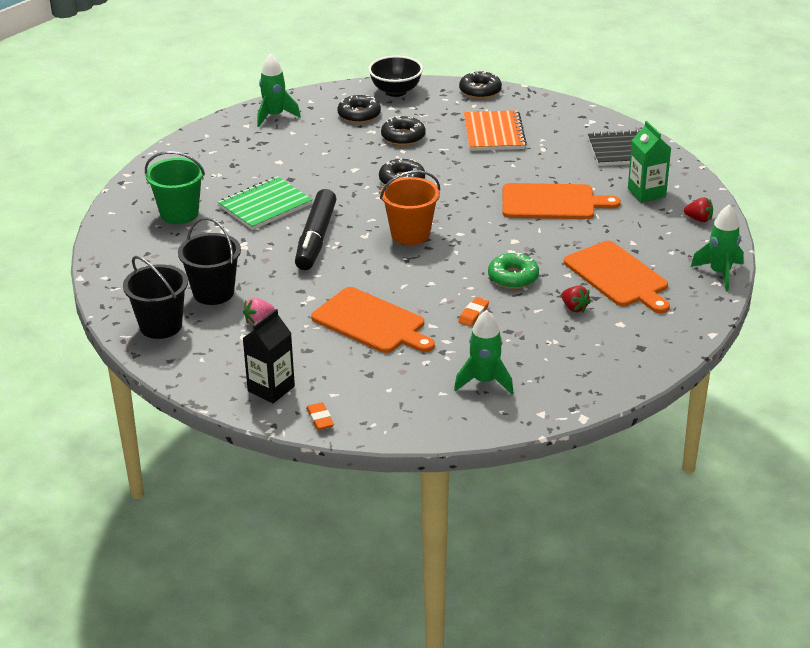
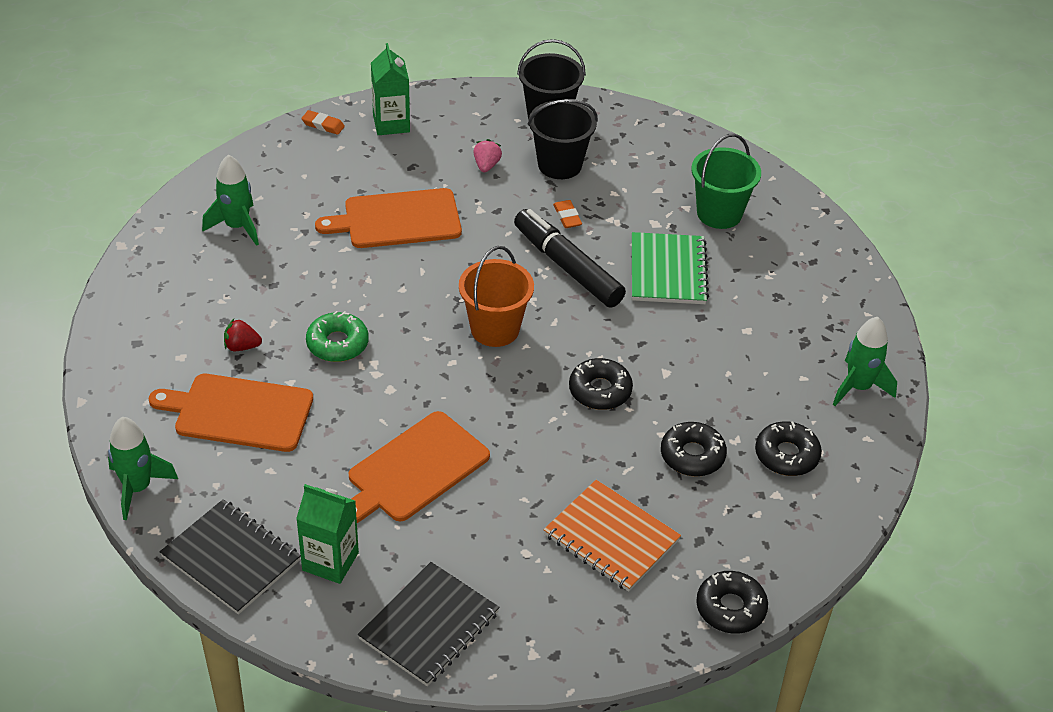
camera: 130 degrees right, 10 degrees up
(271, 389) = (391, 124): black carton -> green carton
(396, 91) = (814, 527): black bowl -> none
(473, 314) = (323, 281): orange eraser -> orange eraser (567, 217)
(698, 219) = (231, 558): red strawberry -> black notebook

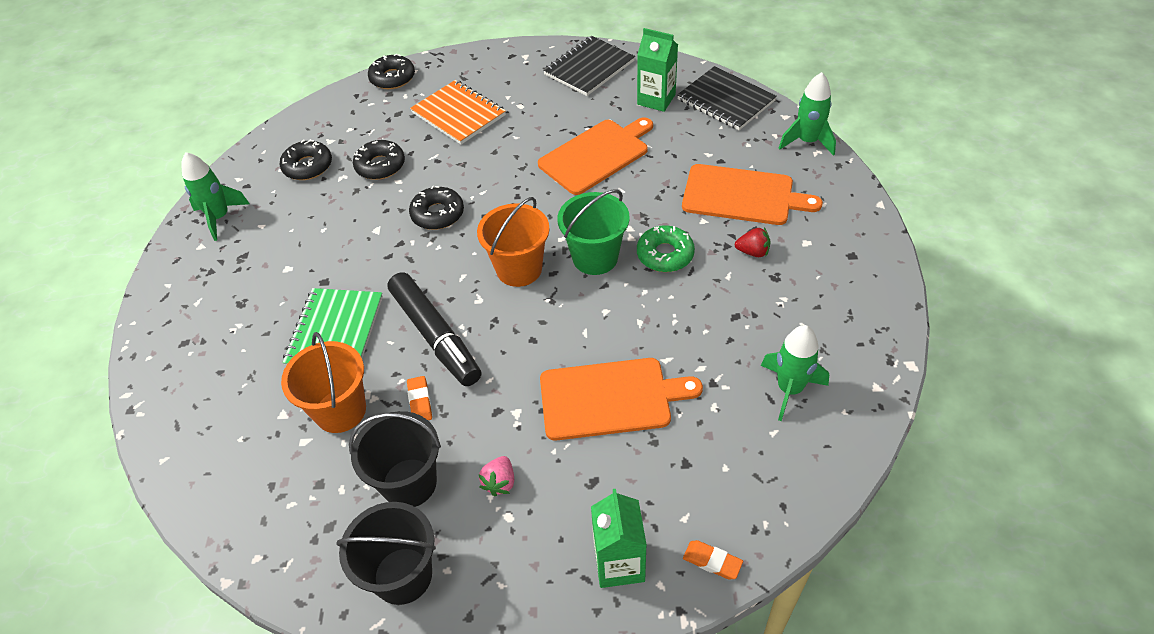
camera: 170 degrees left, 5 degrees up
(636, 210) = (340, 410): none -> orange bucket
(719, 213) = (250, 405): green bucket -> green bucket (595, 257)

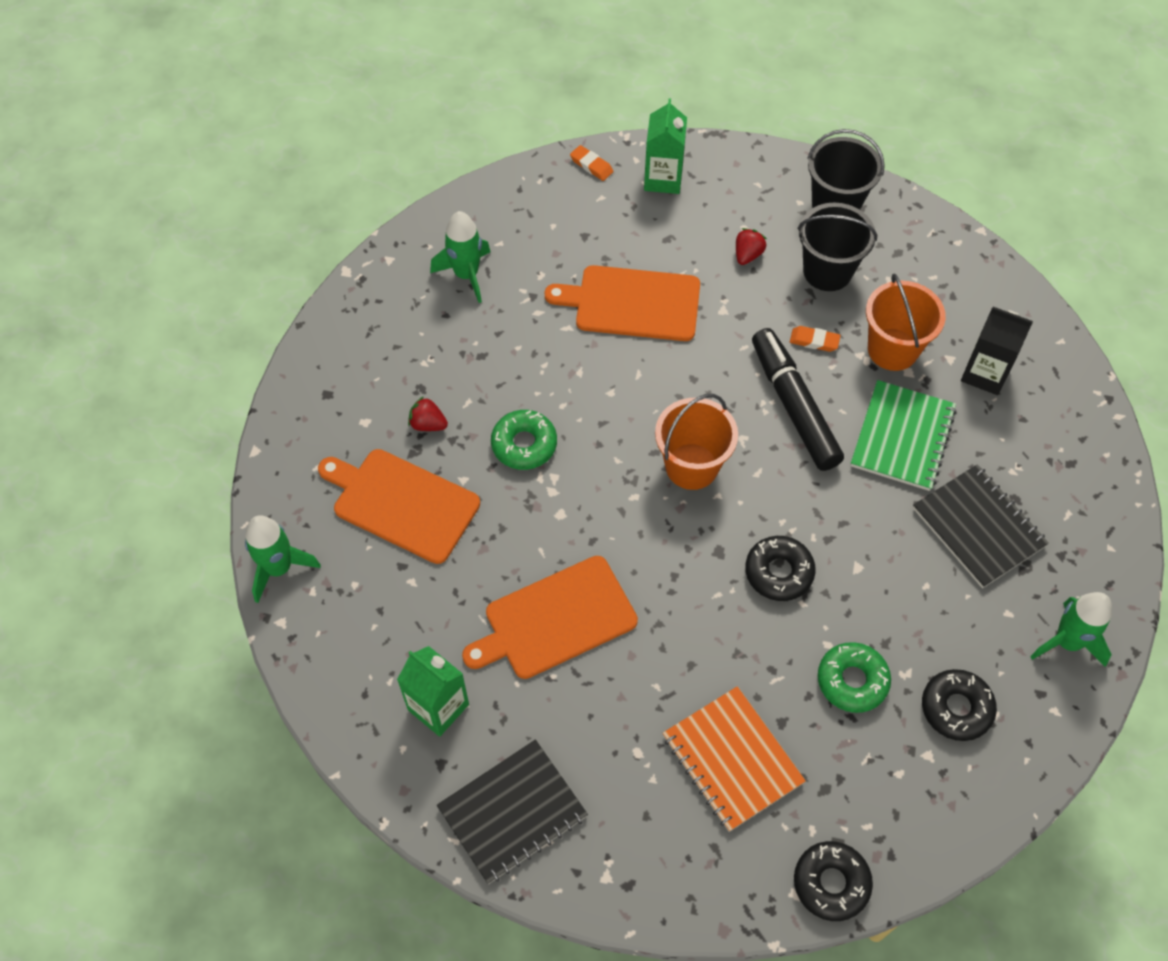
camera: 170 degrees left, 10 degrees up
(249, 407) = (984, 373): none -> black carton
(380, 166) = (852, 681): black donut -> green donut
(420, 401) = (814, 341): orange eraser -> orange eraser turned 75 degrees counterclockwise
(500, 482) = (747, 255): pink strawberry -> red strawberry
(595, 257) = (602, 460): green bucket -> none
(726, 100) = (343, 676): black notebook -> black notebook (978, 527)

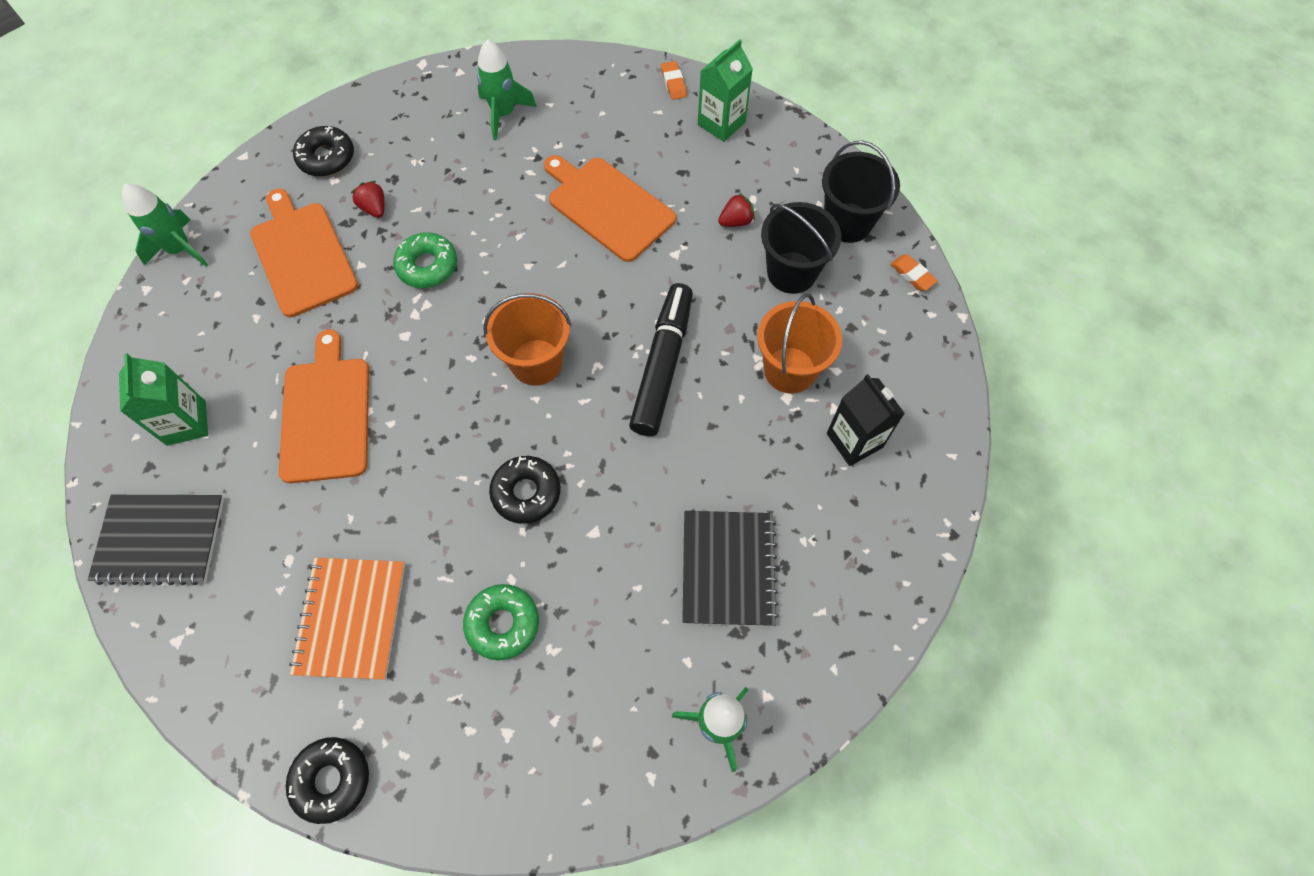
camera: 35 degrees right, 5 degrees up
(555, 620) = (326, 414): orange cutting board -> orange cutting board turned 75 degrees clockwise
(814, 341) = (728, 323): orange eraser -> orange eraser (912, 275)
(902, 437) = (731, 448): green notebook -> none
(956, 708) = (567, 711): black donut -> black donut (326, 157)

